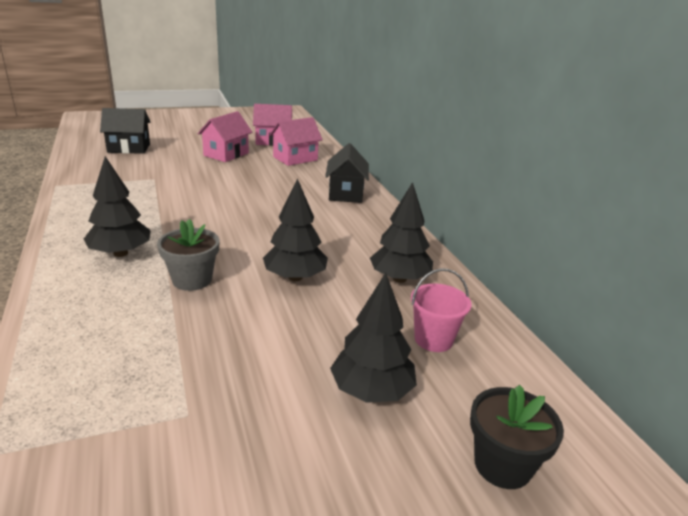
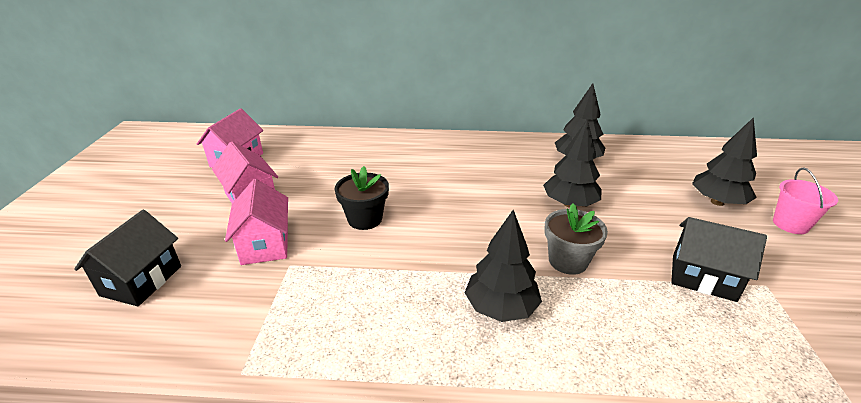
camera: 65 degrees left, 5 degrees up
(295, 158) = (305, 156): pink house -> pink house (265, 244)
(346, 193) = (414, 148): black house -> black house (703, 277)
(433, 339) = (656, 167): pink bucket -> pink bucket (790, 224)
(502, 465) = (770, 177): black flower pot -> black flower pot (365, 219)

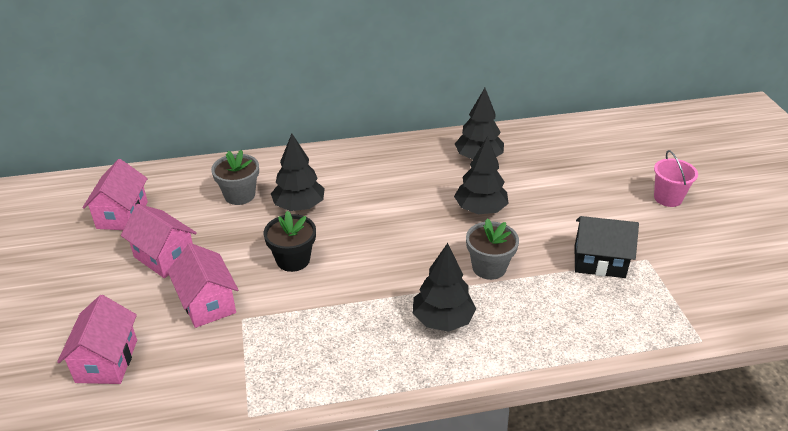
camera: 15 degrees left, 5 degrees up
(141, 280) = (107, 361): black house -> pink house
(342, 159) = (239, 195): none -> grey flower pot
(717, 202) = (608, 185): black tree -> black tree (299, 206)

